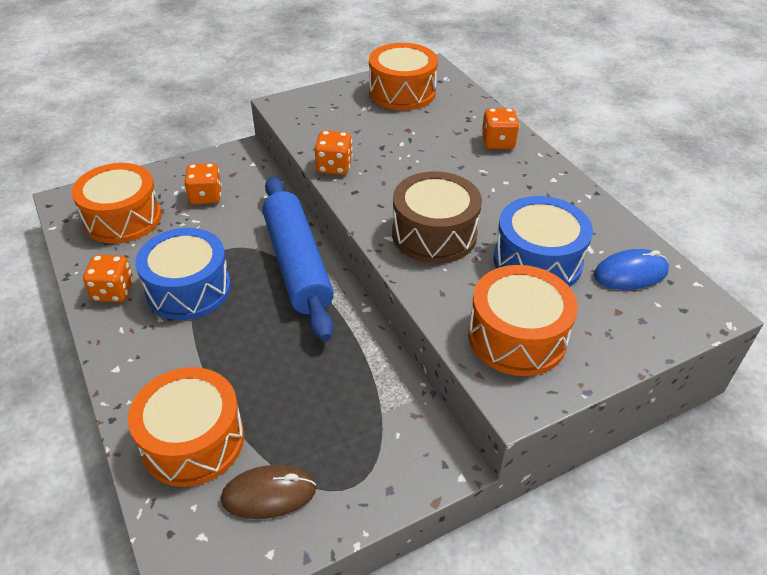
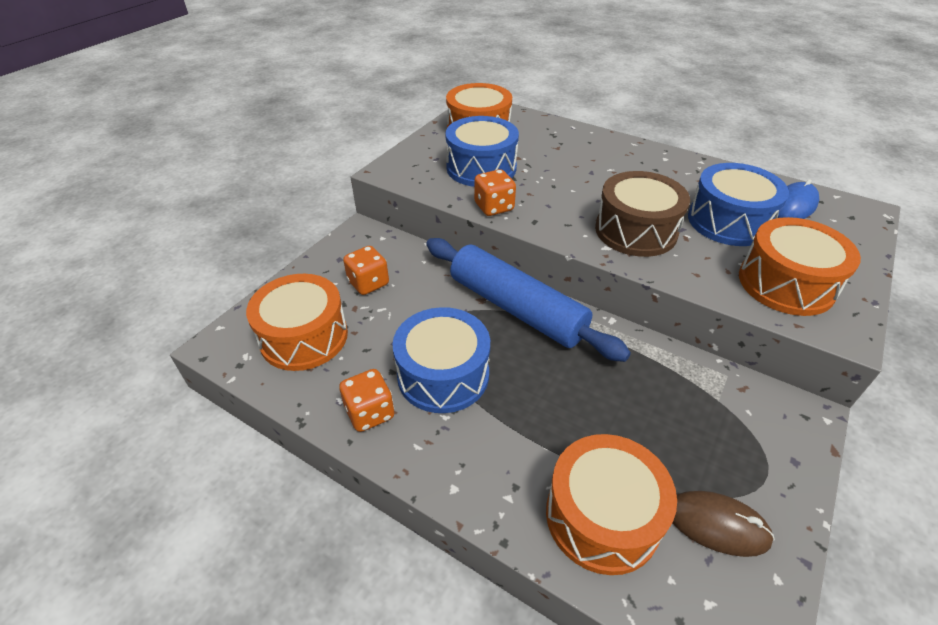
camera: 30 degrees left, 0 degrees up
(269, 494) = (717, 524): brown mouse -> brown mouse turned 60 degrees clockwise
(364, 128) = (481, 168): none -> blue drum
(498, 142) = (596, 145): orange dice -> none

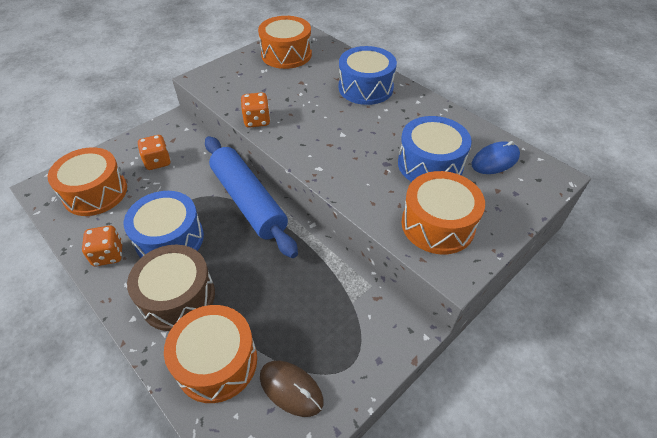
camera: 15 degrees right, 5 degrees up
(481, 168) = (268, 87): blue drum -> blue drum (365, 88)
(635, 231) = (350, 159): brown drum -> brown drum (178, 297)

